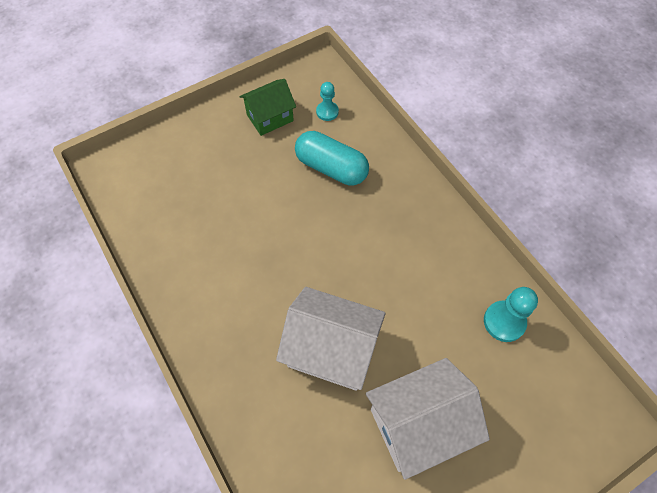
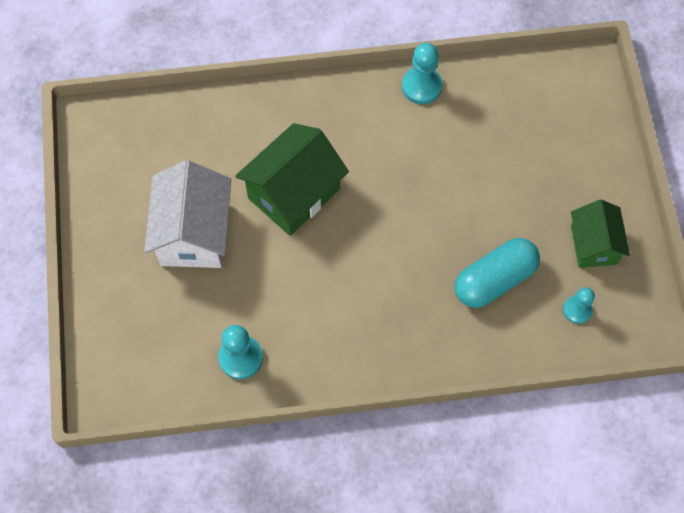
camera: 115 degrees right, 5 degrees up
(171, 287) = (421, 86): none -> turquoise pawn
(331, 350) = (294, 193): white house -> green house

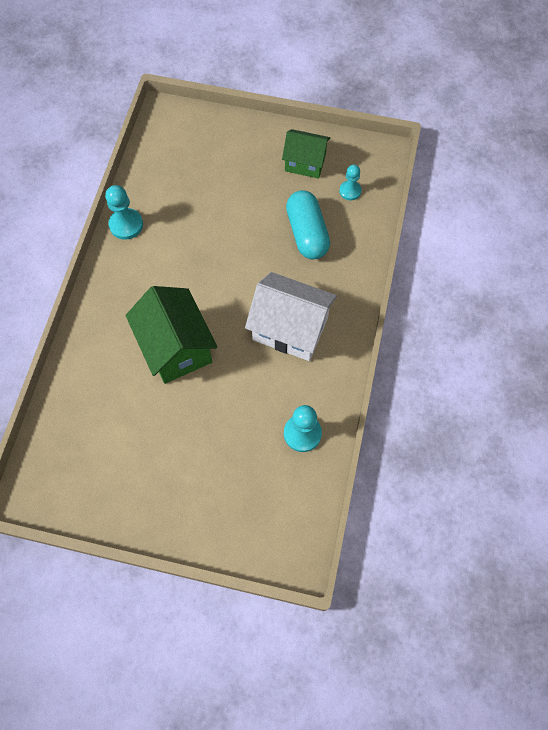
camera: 70 degrees left, 0 degrees up
(194, 233) = (178, 437): white house -> white house (290, 329)

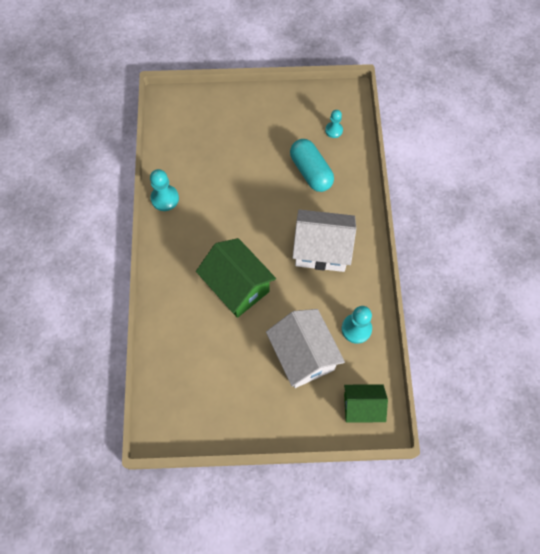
camera: 15 degrees left, 0 degrees up
(228, 449) = (303, 355): none -> white house
(305, 163) = (291, 116): green house -> green house (362, 407)

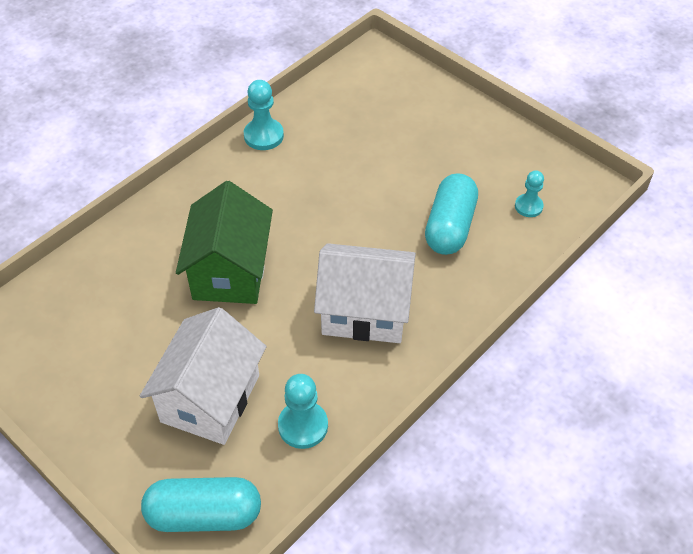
camera: 45 degrees right, 15 degrees down
(321, 250) = (365, 312): white house -> white house turned 45 degrees counterclockwise
(362, 407) = (204, 514): green house -> turquoise capsule

